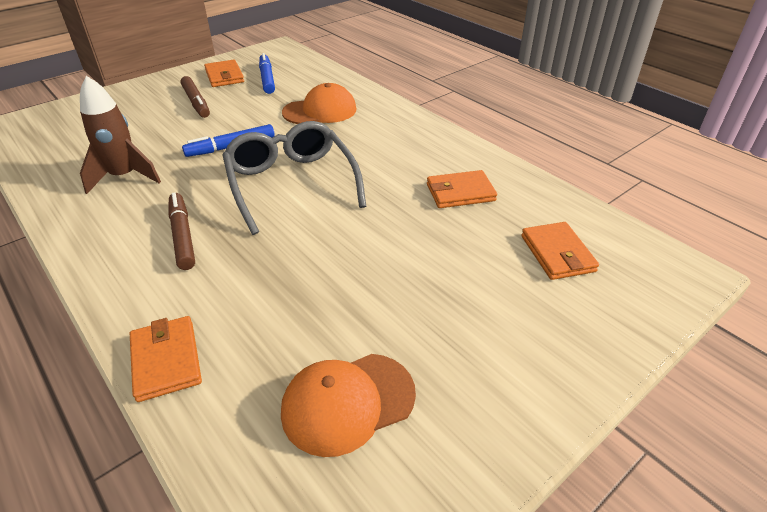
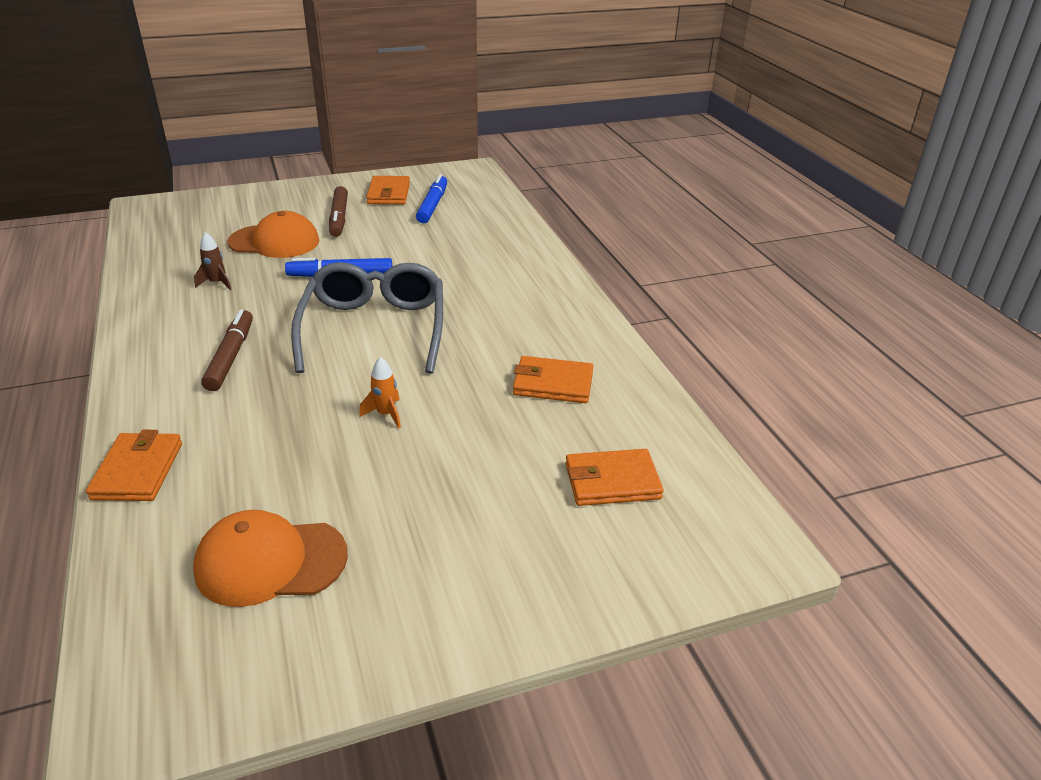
camera: 20 degrees right, 5 degrees down
(124, 177) = (217, 283): brown rocket -> brown rocket, size x0.49
(320, 111) = (464, 254): orange cap -> orange cap (274, 242)
(351, 249) = (385, 414): none -> orange rocket
(557, 254) = (612, 481): orange wallet -> orange wallet turned 75 degrees clockwise

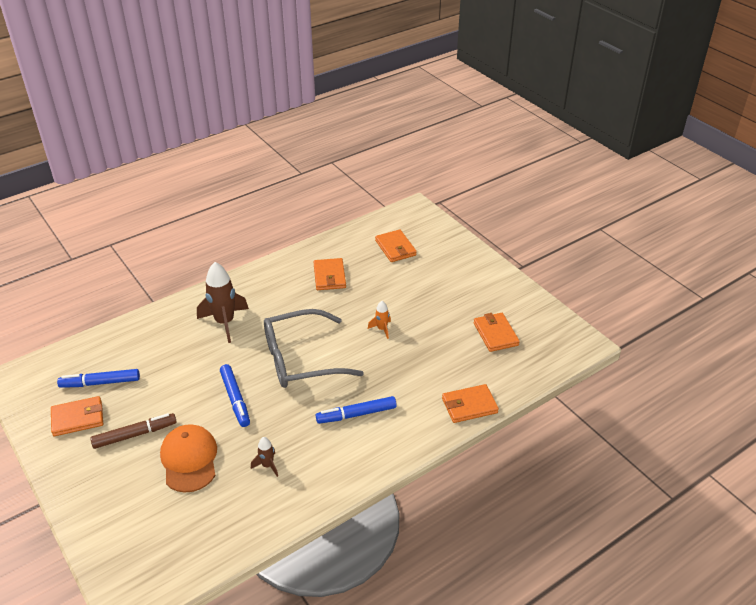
camera: 105 degrees left, 5 degrees up
(231, 356) = (356, 414): brown marker -> blue marker
(270, 561) = (495, 334): orange cap -> orange wallet
(489, 282) = (225, 322): none -> brown rocket

